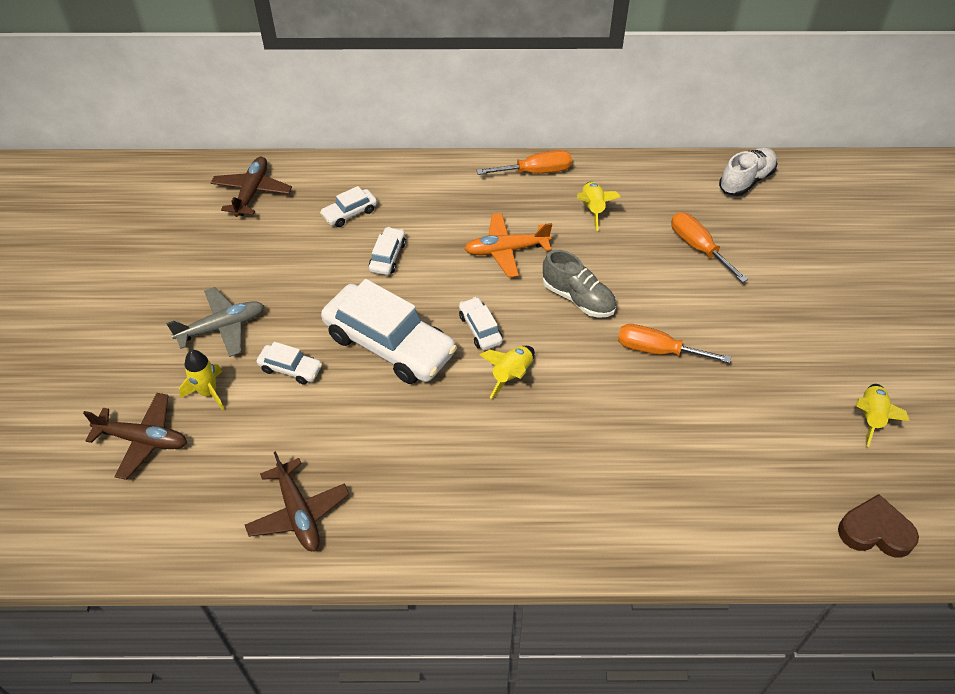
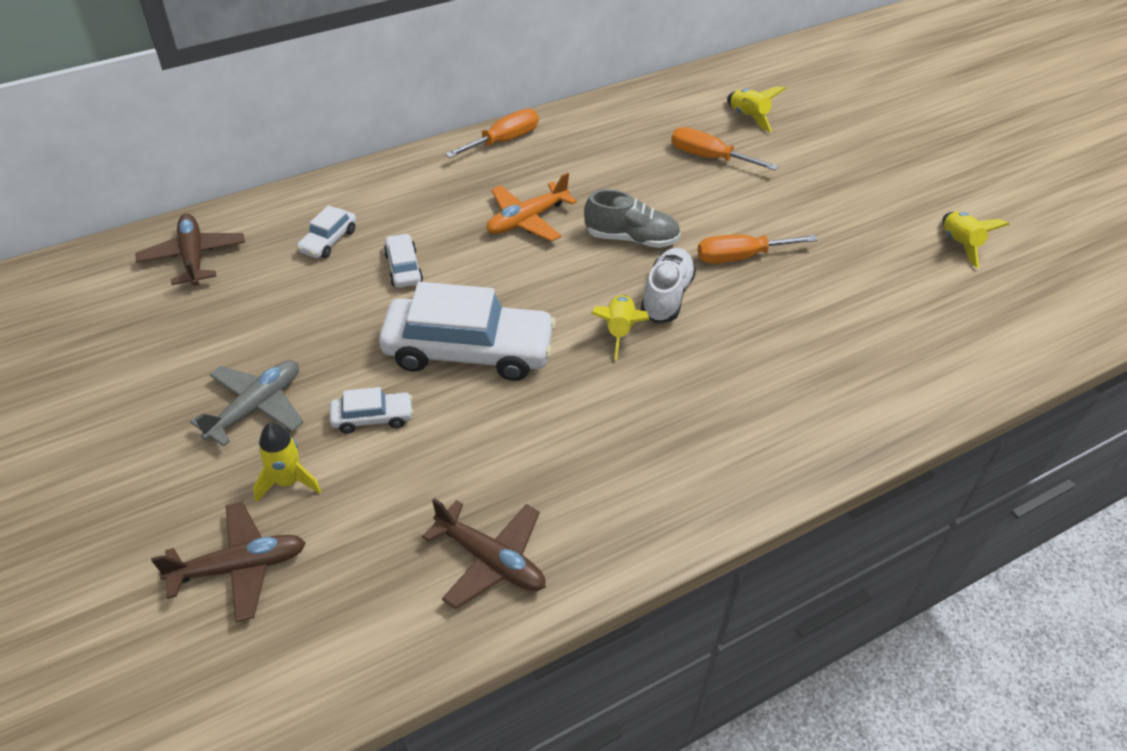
camera: 30 degrees left, 5 degrees down
(480, 329) = (555, 301): white car -> none
(592, 209) = (585, 156): yellow rocket -> yellow rocket (748, 117)
(746, 181) = (708, 89): white shoe -> white shoe (666, 296)
(875, 531) = (1036, 334): brown heart -> none

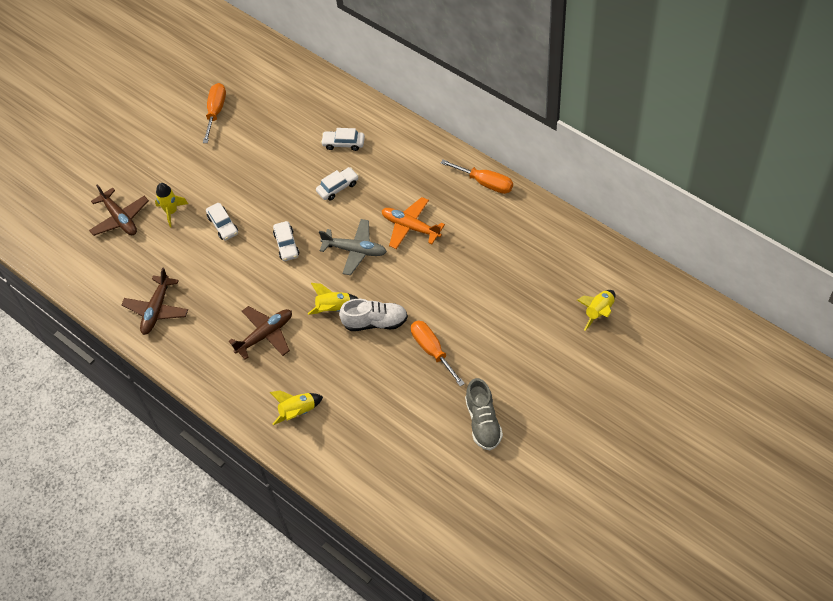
camera: 75 degrees right, 10 degrees up
(193, 257) = (301, 94): brown plane -> brown plane (265, 335)
(256, 407) = (210, 176): grey plane -> grey plane (355, 250)
(468, 351) = (286, 245): white car -> white car, size x0.45
(631, 238) = (420, 286): grey shoe -> grey shoe (483, 422)
(709, 157) = (533, 302): orange screwdriver -> orange screwdriver (216, 112)
(960, 244) = (513, 478): yellow rocket -> yellow rocket (298, 411)

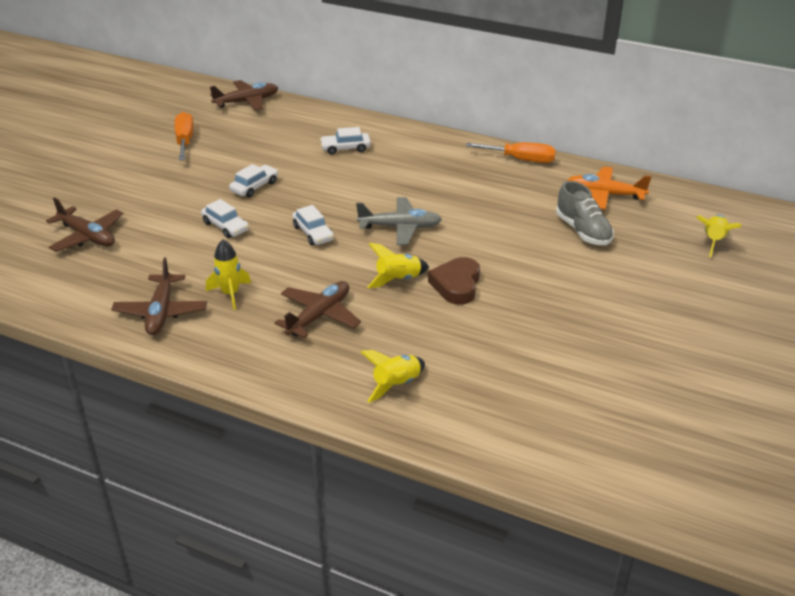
camera: 20 degrees left, 20 degrees down
(171, 212) = (154, 223): yellow rocket -> yellow rocket (230, 294)
(279, 65) = (247, 102): none -> brown plane
(338, 187) = (355, 181): white car -> white car (254, 187)
(375, 322) = (456, 285): white shoe -> brown heart
(410, 227) = (456, 201): orange plane -> orange plane (604, 194)
(432, 350) = (541, 300): orange screwdriver -> none
(483, 422) = (645, 357): grey shoe -> grey shoe (583, 231)

